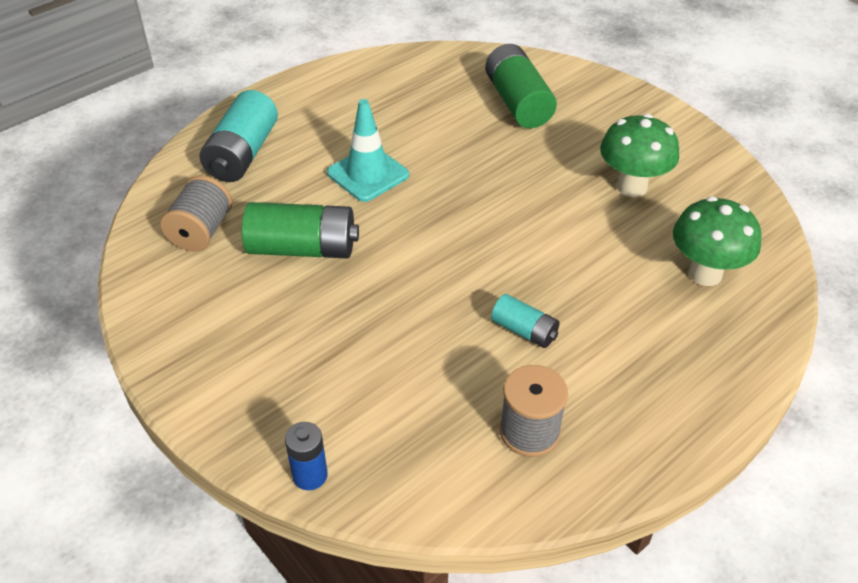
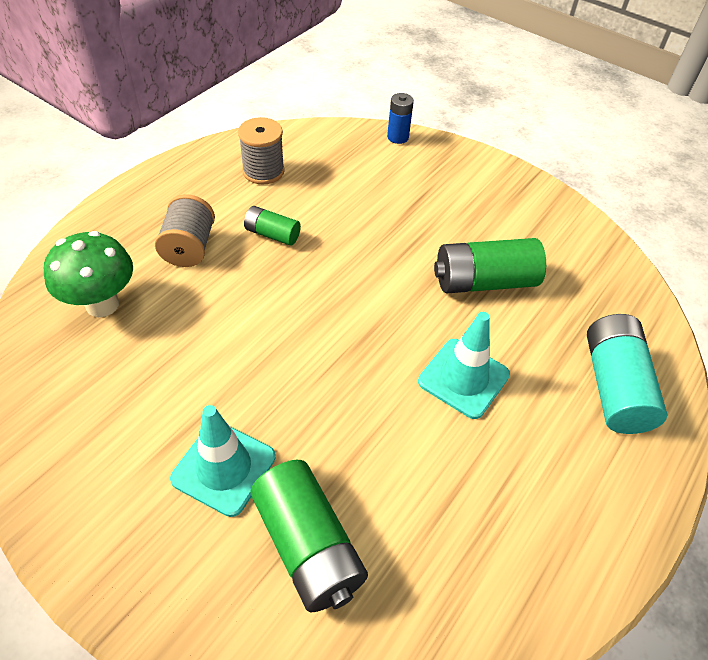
camera: 165 degrees right, 5 degrees up
(201, 231) = (584, 286): grey spool -> grey spool (189, 247)
(524, 330) = (272, 234): turquoise battery -> green battery
(575, 144) = (224, 467): none -> turquoise traffic cone
(632, 187) = (158, 405): green mushroom -> none

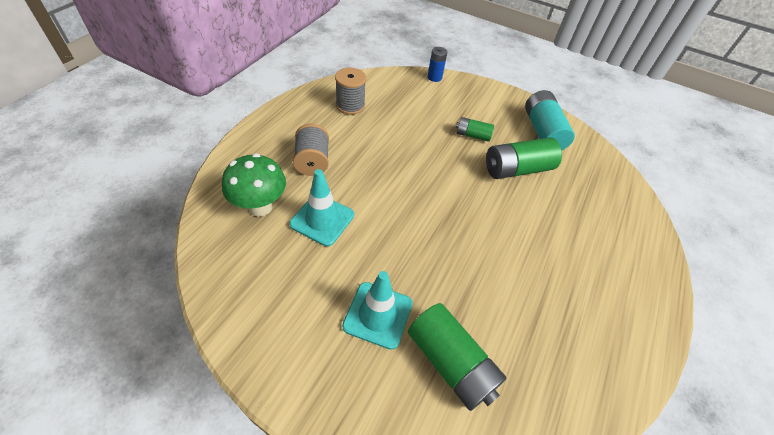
camera: 10 degrees left, 0 degrees up
(272, 234) = (368, 148): green battery -> green battery (472, 135)
(463, 378) = (522, 235): turquoise traffic cone -> turquoise traffic cone (322, 219)
(614, 386) = (618, 231): turquoise battery -> turquoise battery (542, 131)

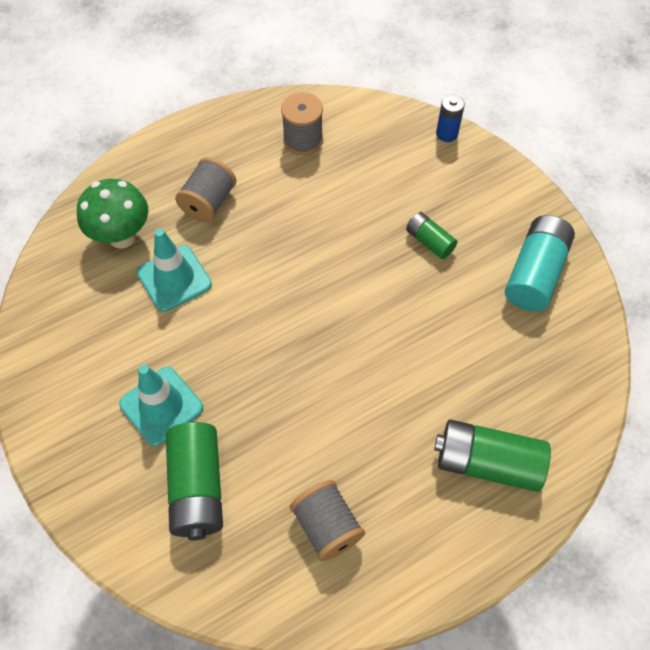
camera: 35 degrees right, 10 degrees up
(517, 169) = (449, 312): green battery -> green battery (487, 462)
(560, 339) = (327, 526): none -> grey spool

